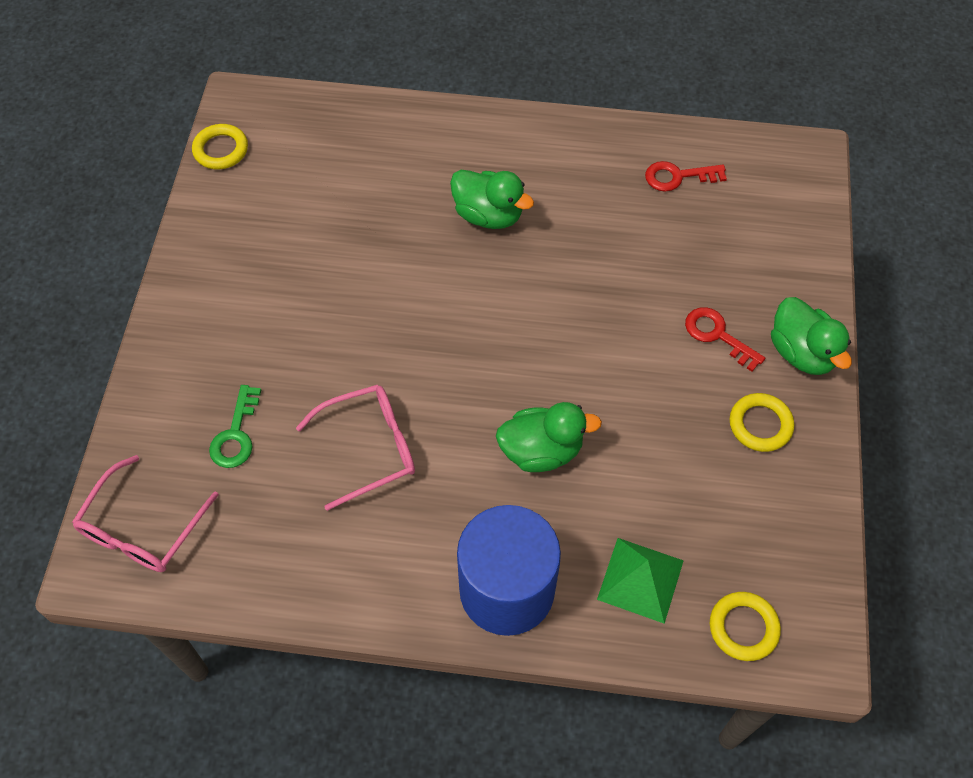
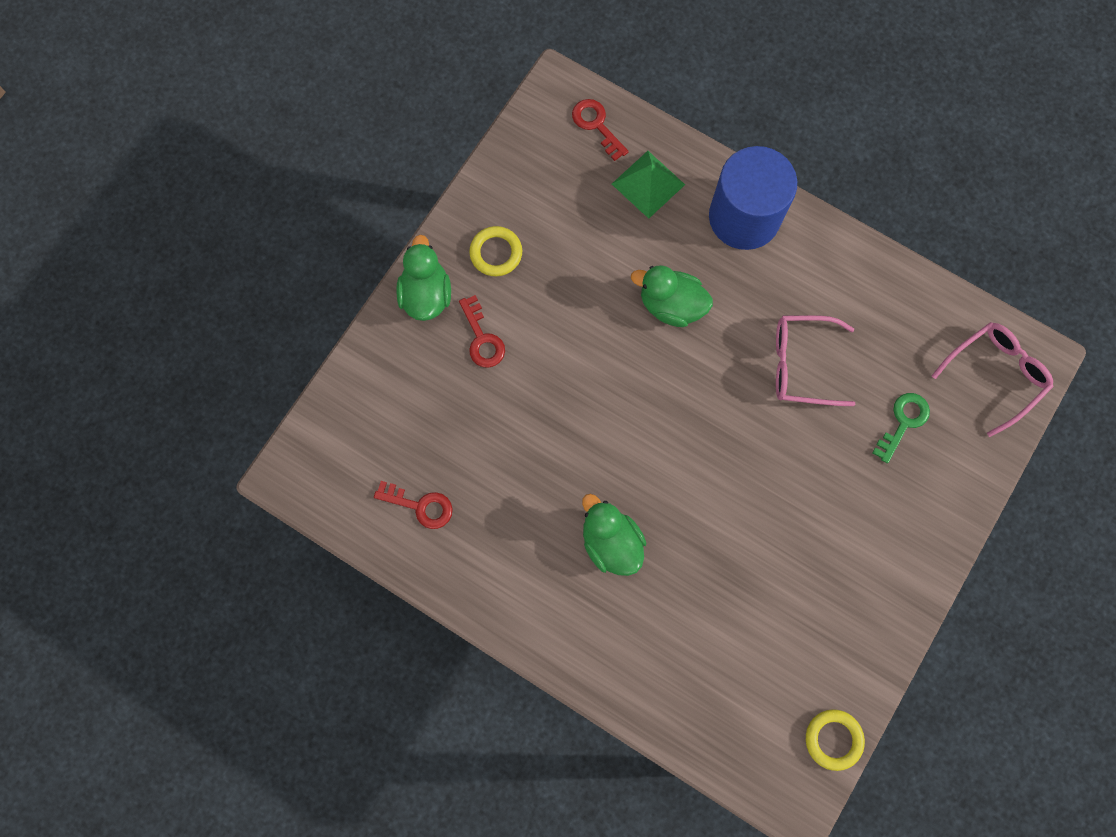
camera: 155 degrees left, 15 degrees up
(743, 628) = (596, 125): yellow ring -> red key

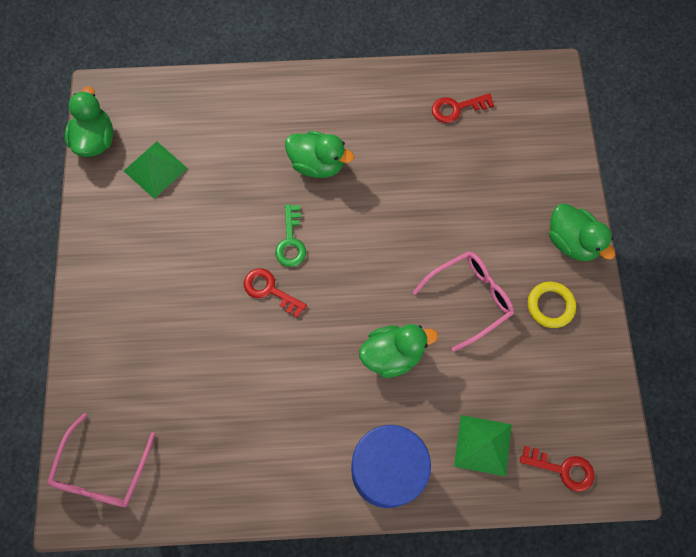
camera: 145 degrees right, 5 degrees down
(482, 338) = (507, 237): red key -> red key (270, 290)
(786, 655) = (155, 169): none -> green pyramid
(802, 364) = (263, 375): pink glasses -> pink glasses (469, 298)
(833, 739) = (95, 140): yellow ring -> green duck
(903, 422) = (158, 381): green key -> green key (291, 241)

